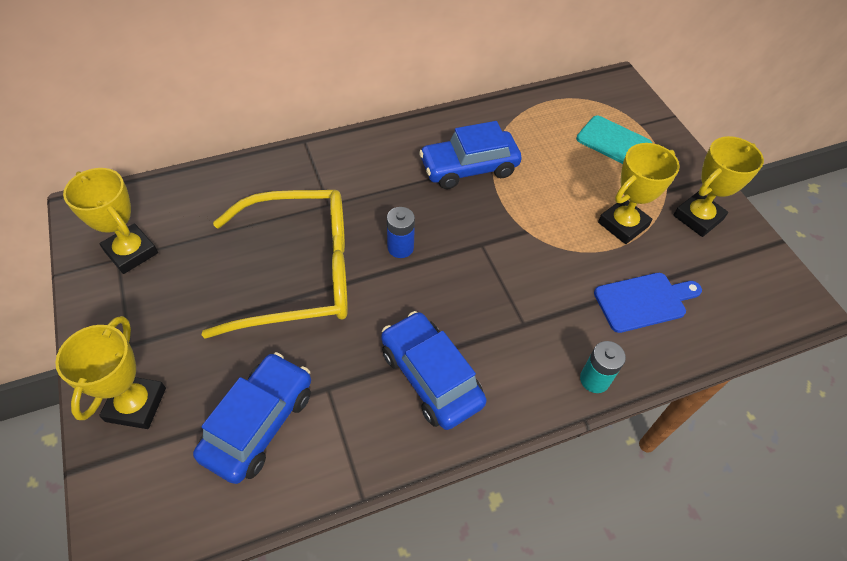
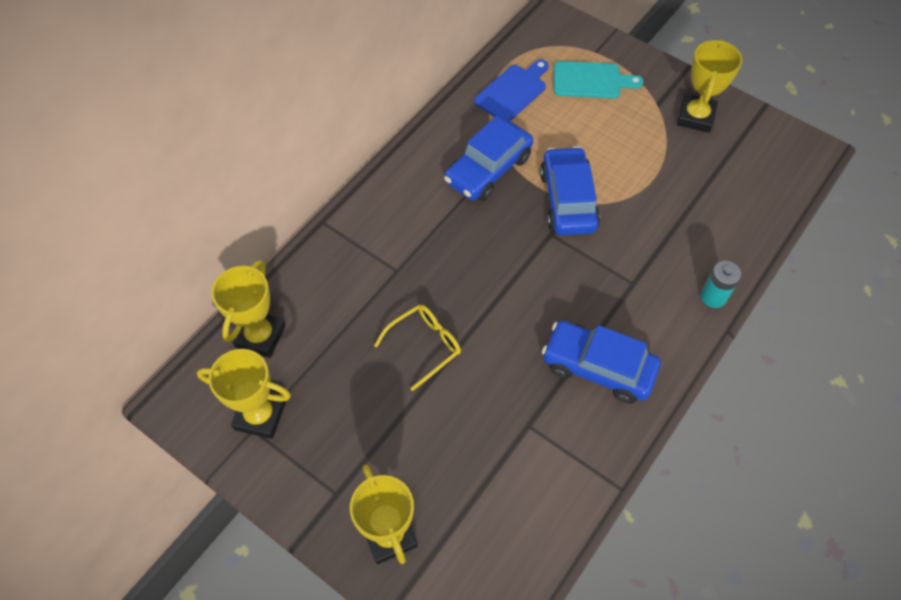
camera: 30 degrees left, 5 degrees up
(259, 423) = (499, 485): blue car -> blue car (567, 200)
(298, 272) = (424, 346): yellow glasses -> yellow glasses, size x0.46
(400, 248) = (489, 275): blue battery -> none
(623, 224) = (645, 154): yellow trophy -> yellow trophy (260, 336)
(644, 301) = (704, 212): blue cutting board -> blue cutting board (513, 91)

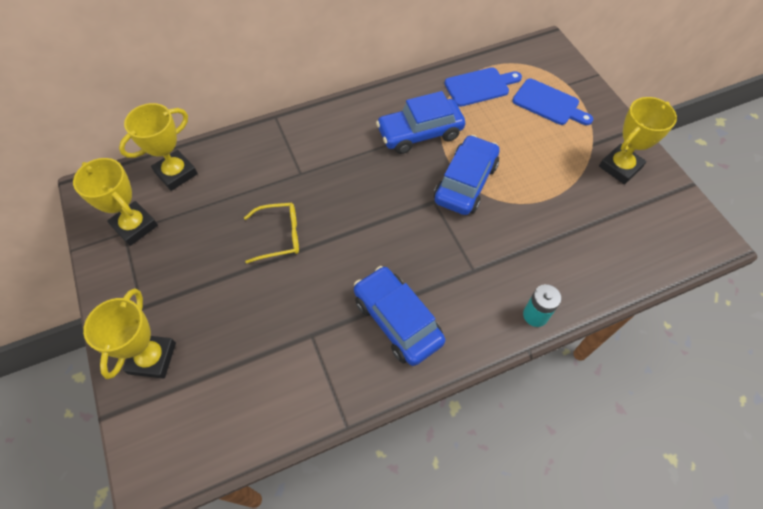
camera: 30 degrees right, 0 degrees up
(591, 80) = (549, 103): turquoise cutting board -> blue cutting board

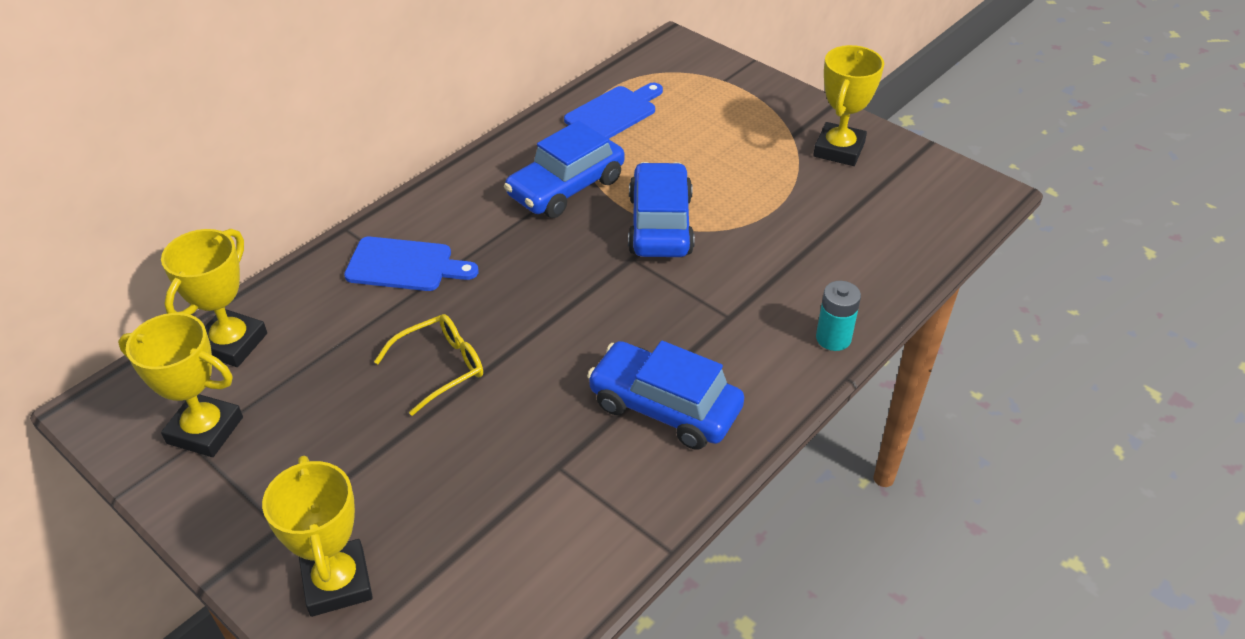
camera: 25 degrees left, 15 degrees down
(549, 103) = (713, 107): blue cutting board -> blue cutting board (405, 265)

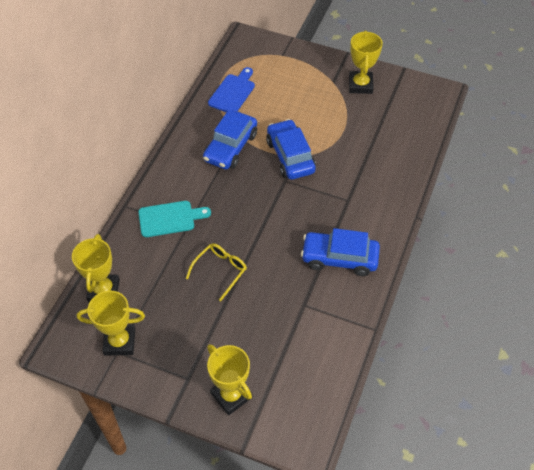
camera: 20 degrees left, 10 degrees up
(405, 265) = (170, 218): blue cutting board -> turquoise cutting board
(833, 338) = (402, 197): turquoise battery -> none

